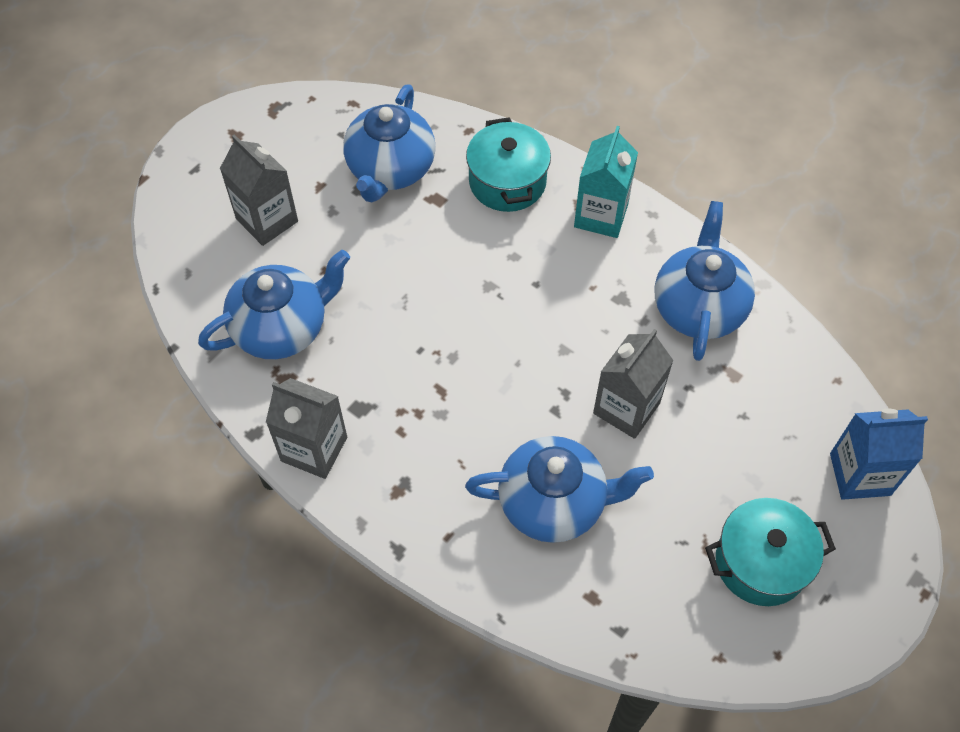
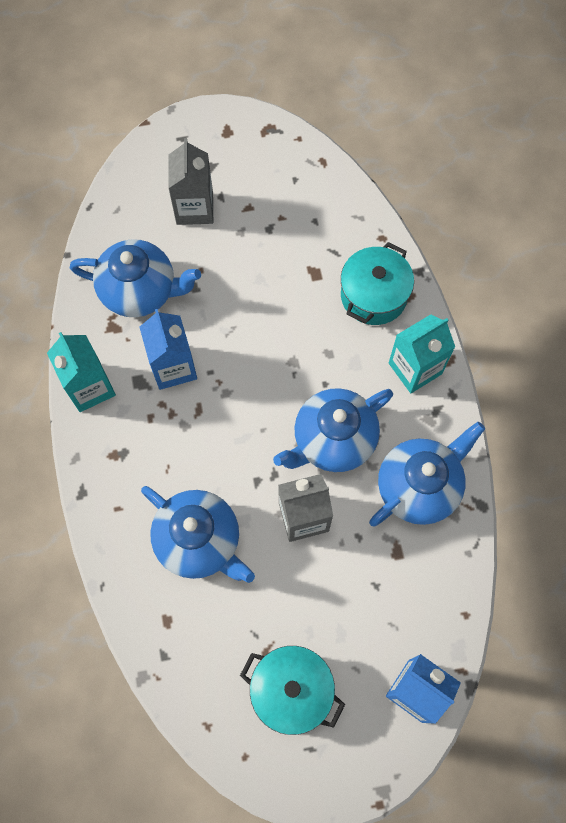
camera: 40 degrees right, 10 degrees up
(314, 449) = (90, 387): grey carton -> turquoise carton
(380, 371) = (173, 367): none -> blue carton
(390, 169) = (304, 229): blue teapot -> blue teapot (333, 440)

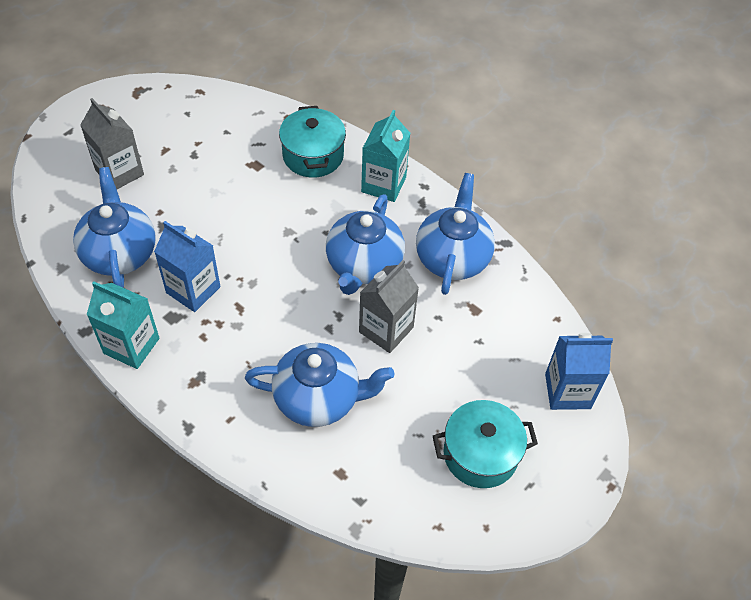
camera: 40 degrees left, 15 degrees down
(140, 291) = (119, 253): blue teapot -> blue teapot turned 75 degrees counterclockwise

